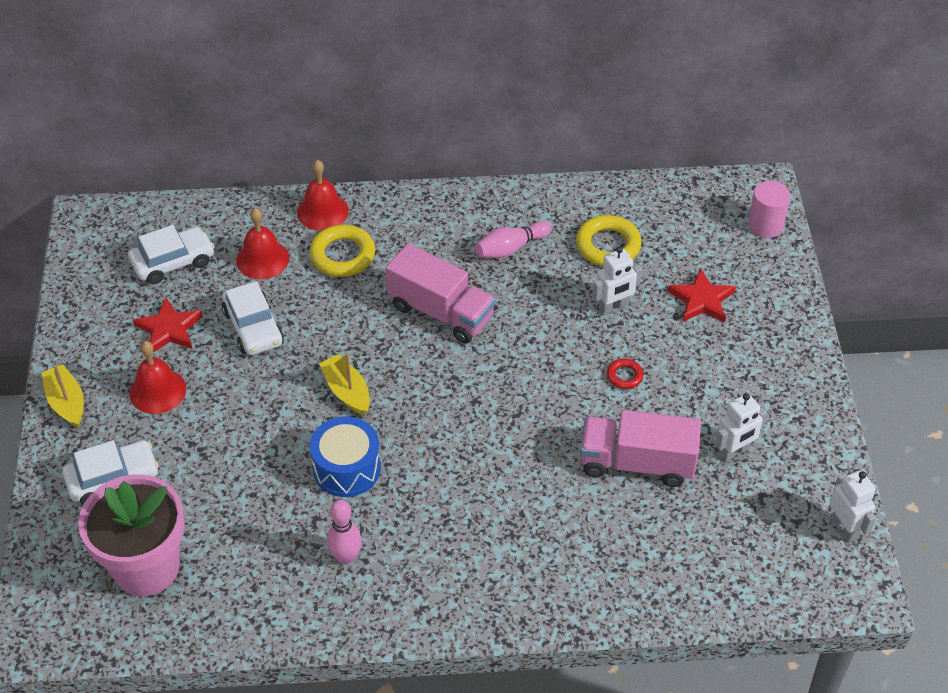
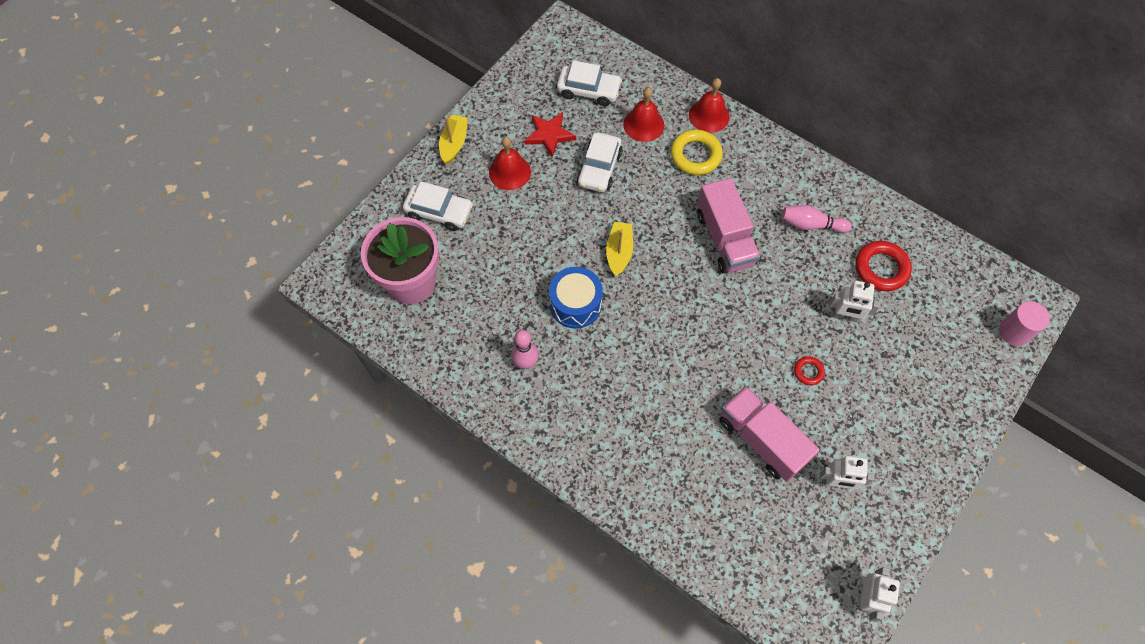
camera: 40 degrees right, 15 degrees up
(608, 245) = (881, 268): yellow ring -> red ring
(701, 300) = (913, 355): red star -> none

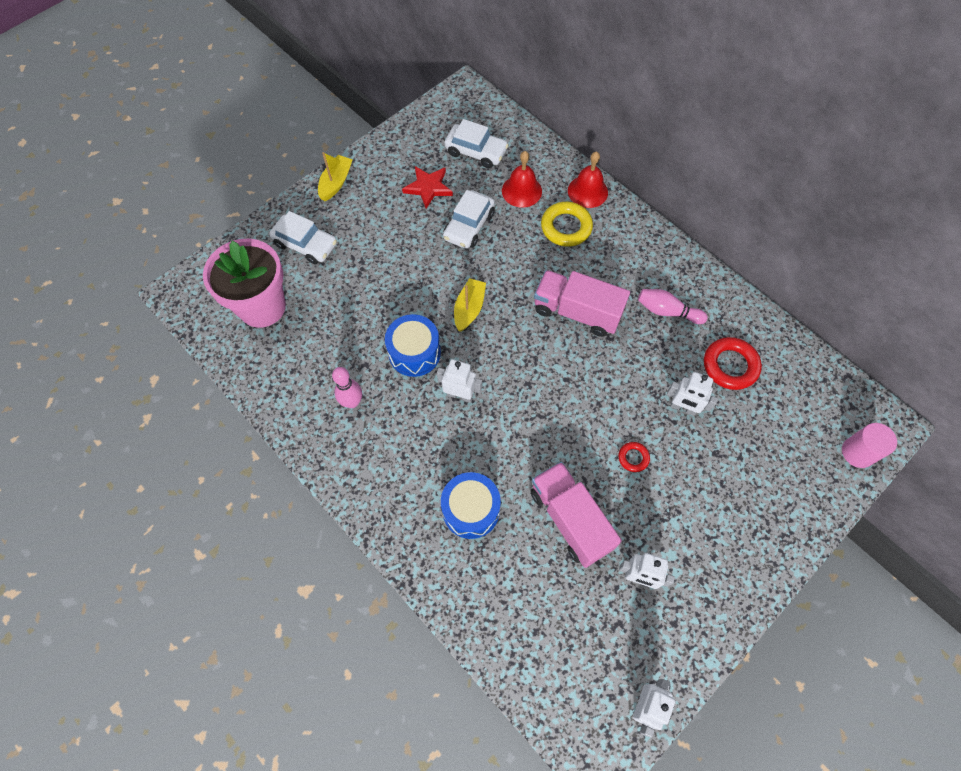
camera: 10 degrees right, 0 degrees up
(509, 172) = (382, 217): red bell -> none
(629, 338) = (460, 395): none -> white robot
(666, 447) = (471, 510): none -> blue drum
(724, 239) = (577, 312): pink truck -> pink truck turned 120 degrees clockwise

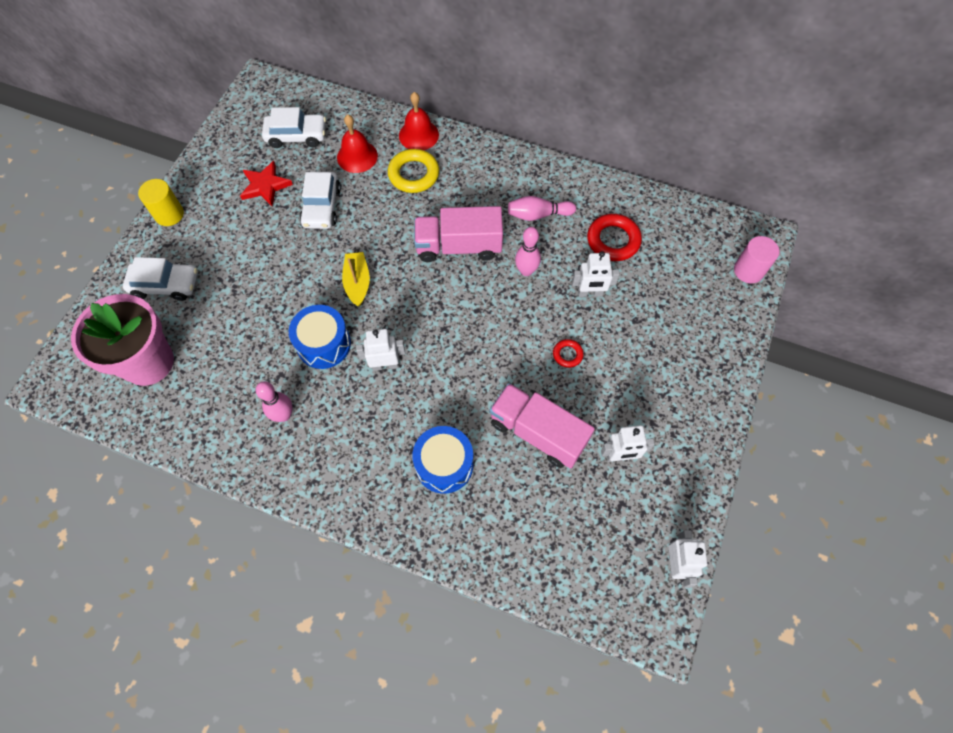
camera: 25 degrees left, 0 degrees up
(336, 182) = (169, 214): yellow boat -> yellow cylinder
(630, 361) = (526, 271): none -> pink bowling pin

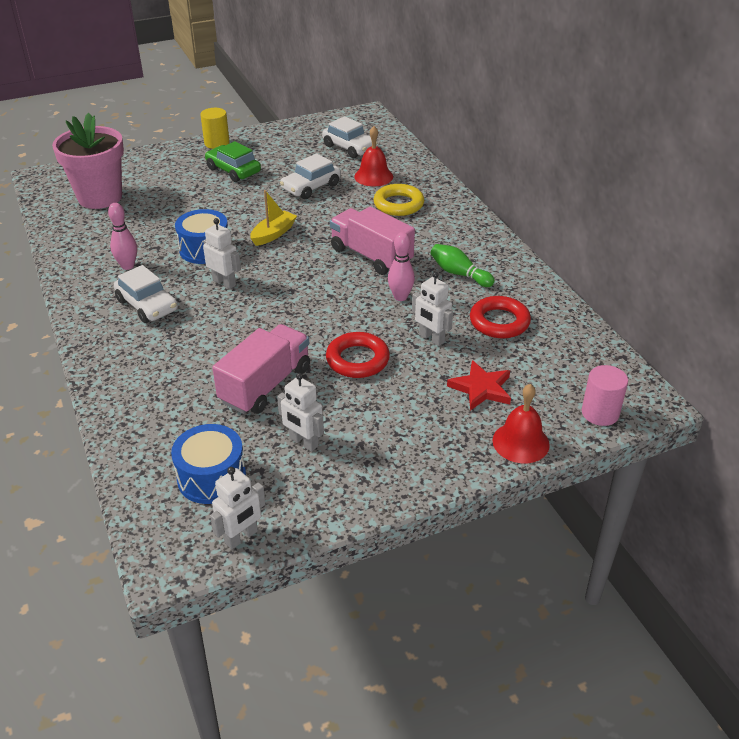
camera: 45 degrees right, 25 degrees down
(165, 285) = (164, 171): white car -> white car (147, 305)
(230, 237) = (233, 170): none -> green car
(265, 186) = (292, 160): red star -> red star (481, 388)
(418, 135) = (434, 188): red bell -> red bell (520, 442)
(444, 464) = (177, 356): blue drum -> blue drum (211, 477)
(537, 432) = (265, 385): pink truck -> pink truck turned 45 degrees clockwise
(538, 215) = (459, 274): pink bowling pin -> green bowling pin
(567, 354) = (357, 360): red ring -> red ring, size x1.91

